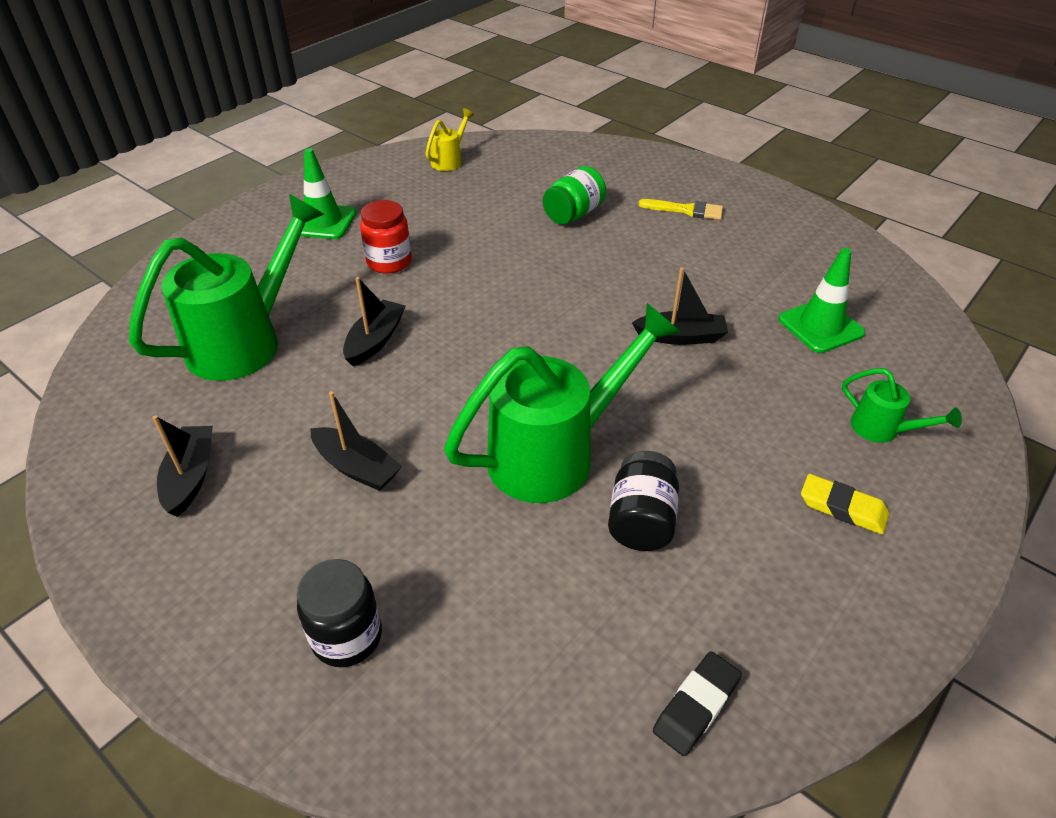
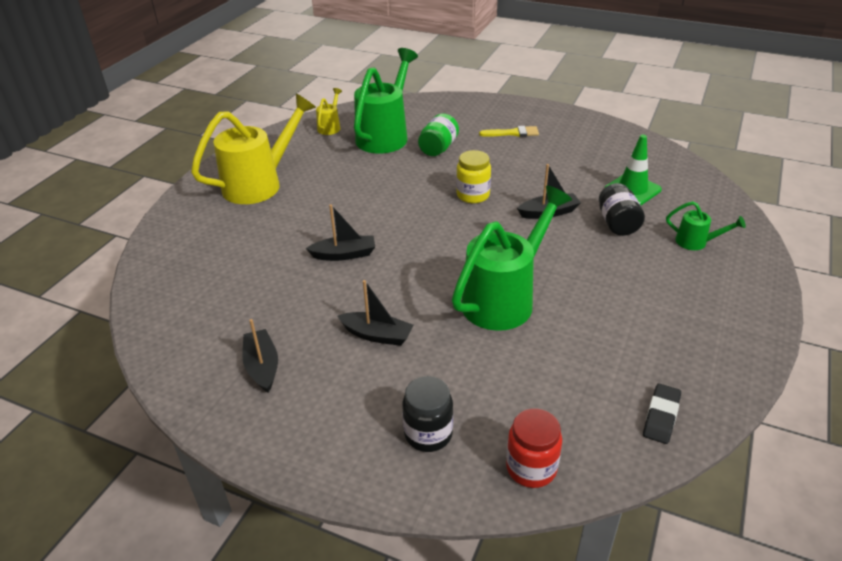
camera: 15 degrees left, 5 degrees down
(246, 341) = (249, 273): green watering can -> green watering can (385, 135)
(323, 222) = (260, 184): green traffic cone -> yellow watering can
(375, 340) = (344, 254): black boat -> black boat turned 75 degrees clockwise
(389, 262) = (325, 202): red jar -> red jar (531, 468)
(587, 290) = (473, 195): none -> yellow jar
(641, 520) = (578, 324): black jar -> black jar (617, 223)
(842, 508) = (693, 291): yellow eraser -> none

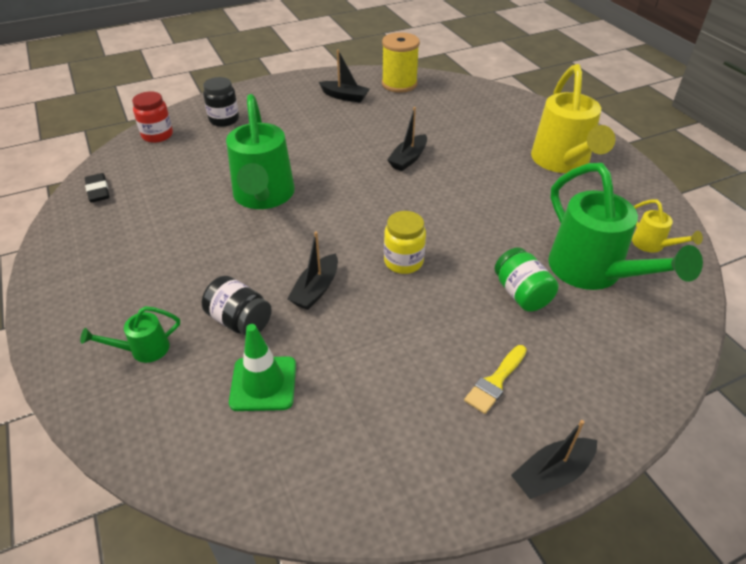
camera: 130 degrees right, 5 degrees up
(186, 341) = (399, 84): none -> yellow spool
(377, 335) = (312, 136): black boat -> black boat (552, 474)

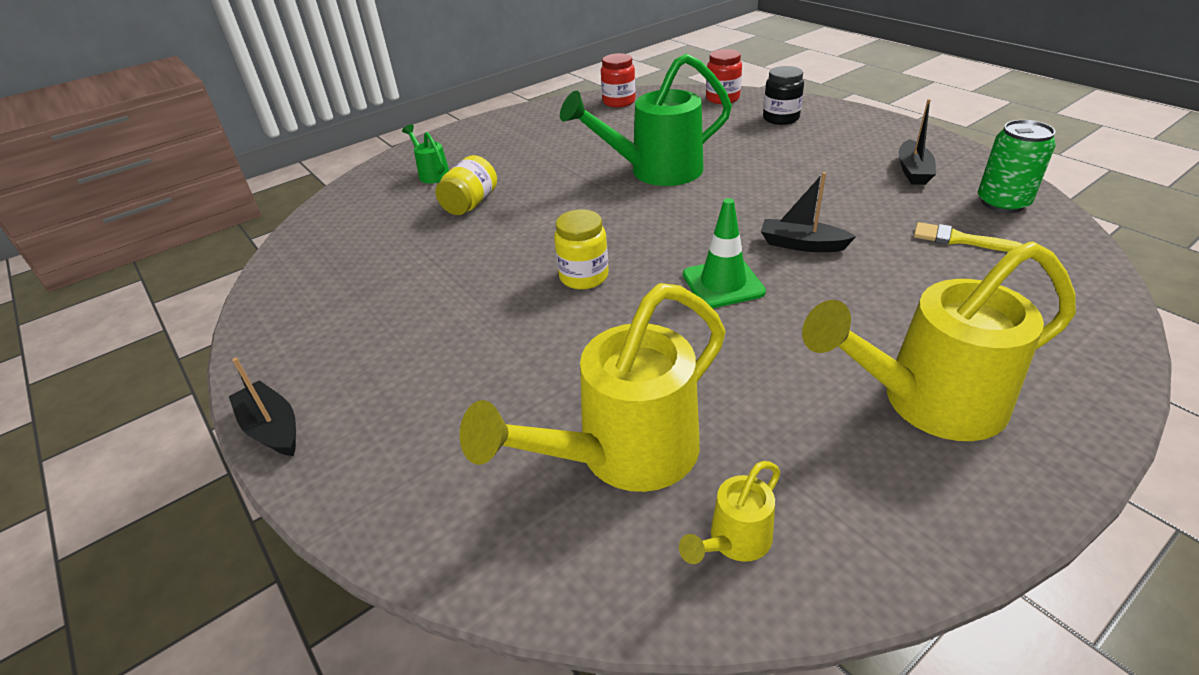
camera: 80 degrees right, 5 degrees down
(98, 191) = (619, 102): black eraser -> red jar
(240, 321) = (470, 204): black jar -> yellow jar
(263, 383) = (397, 232): green traffic cone -> green traffic cone (723, 283)
(316, 289) = (521, 232): black boat -> none
(399, 84) = (1002, 203): yellow spool -> green can
(495, 381) = (401, 372): yellow brush -> yellow brush (958, 239)
(521, 294) = (554, 380): green jar -> none
(593, 273) = (623, 455): green watering can -> yellow watering can

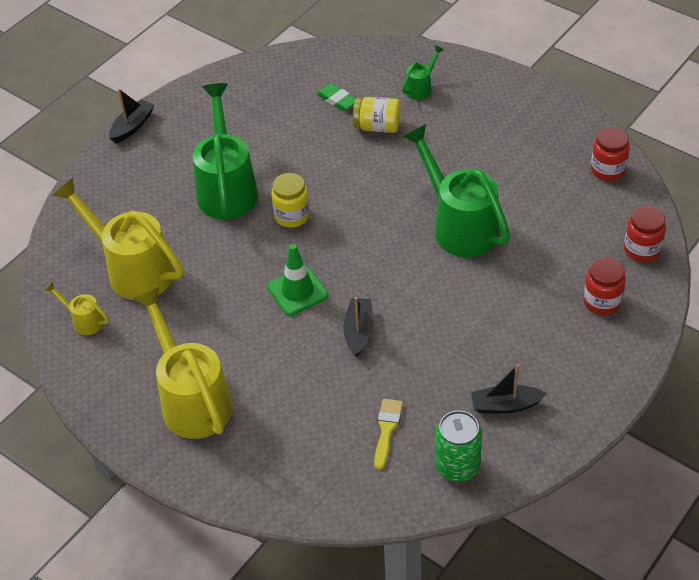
camera: 75 degrees right, 10 degrees up
(401, 226) = (337, 100): none -> green eraser
(495, 330) = (227, 188): none -> green watering can
(780, 118) = (602, 301): black jar -> red jar

